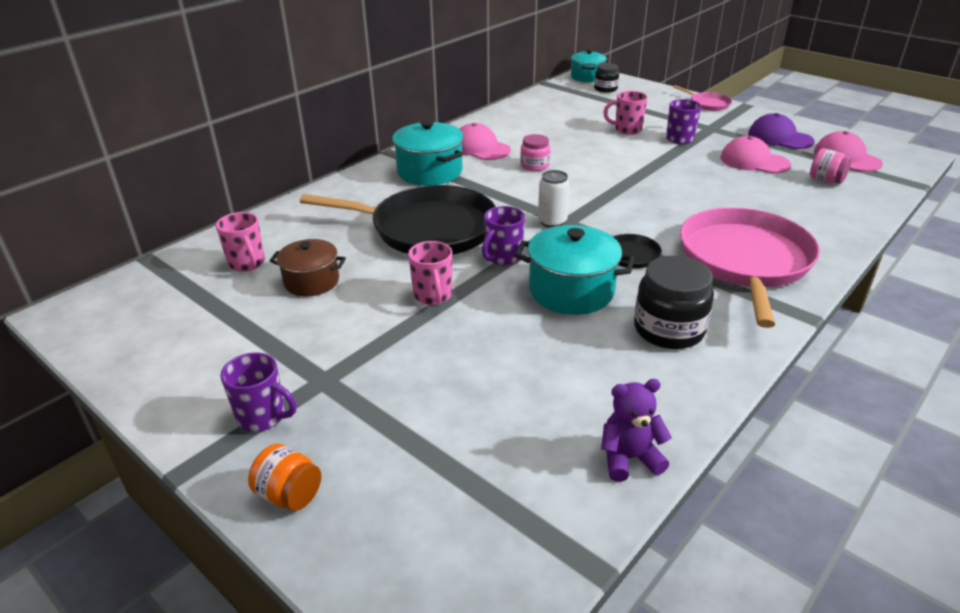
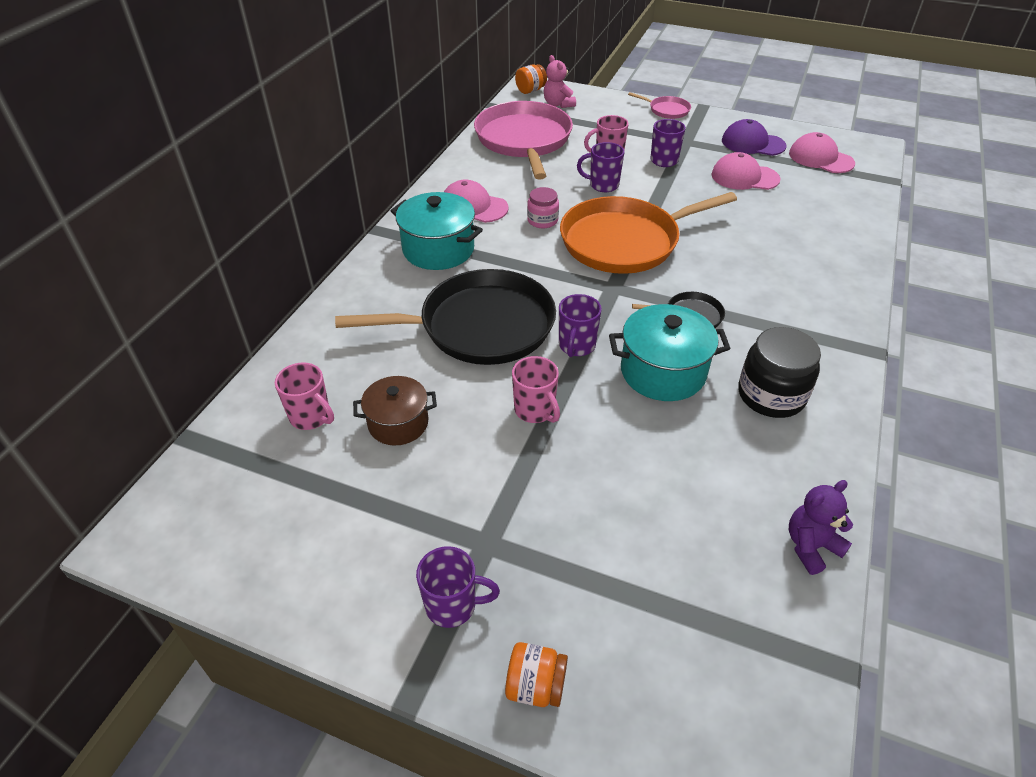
camera: 20 degrees left, 10 degrees up
(552, 222) = (599, 290): white can -> none
(587, 77) = (530, 90): turquoise pot -> orange jar
(601, 191) = (625, 241): none -> orange pan
(605, 89) = (558, 104): black jar -> pink teddy bear
(608, 149) = (603, 185): none -> purple mug
(745, 261) = (795, 300): pink pan -> pink pan (524, 140)
(826, 180) = (816, 189): pink jar -> none

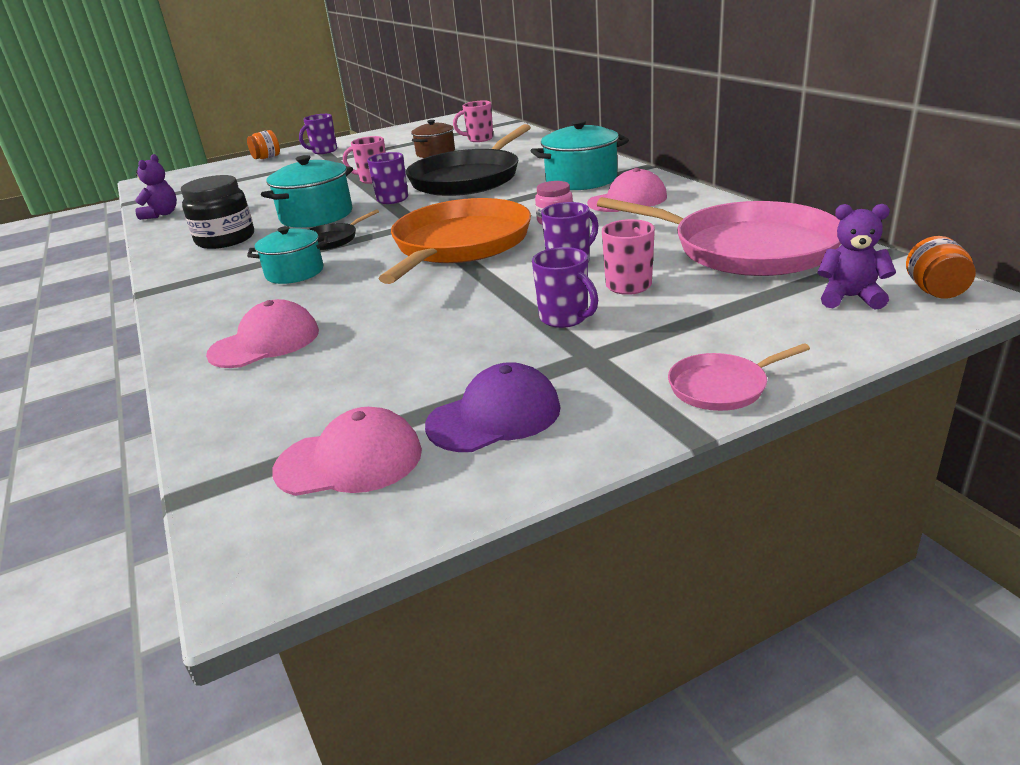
camera: 135 degrees right, 15 degrees down
(558, 104) = (850, 298): pink teddy bear -> purple teddy bear
(744, 177) = (432, 358): pink cap -> pink cap (265, 342)
(752, 291) = (295, 272): none -> turquoise pot

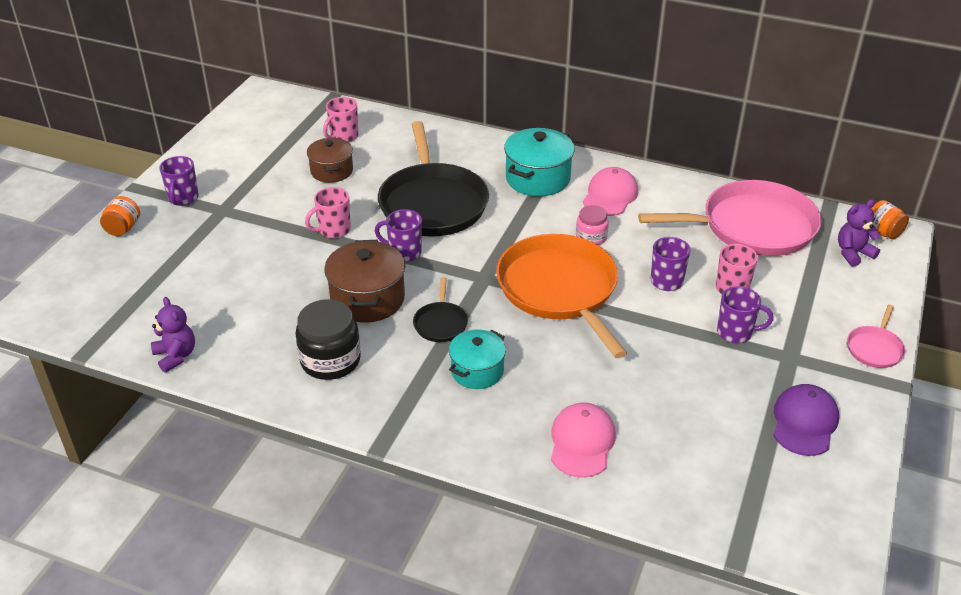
camera: 45 degrees left, 10 degrees up
(316, 216) = (367, 299): turquoise pot -> brown pot
(349, 461) = (781, 489): pink cap -> none

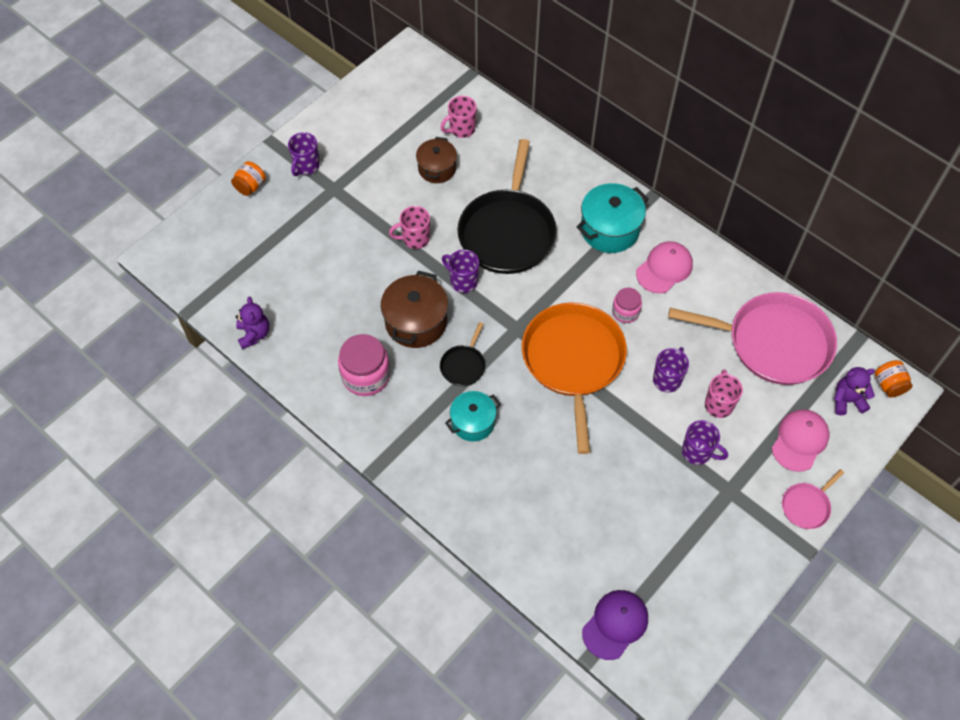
camera: 20 degrees right, 20 degrees up
(330, 360) = (366, 376): black jar -> pink jar
(582, 442) = (524, 516): pink cap -> pink cap (800, 440)
(804, 422) = (706, 557): purple cap -> purple cap (615, 624)

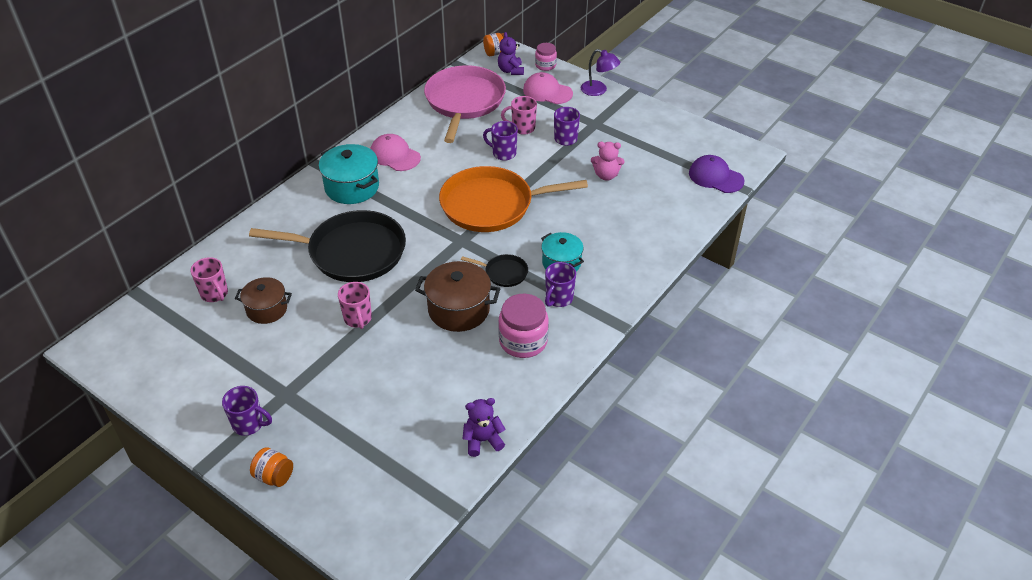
camera: 95 degrees left, 15 degrees down
(463, 281) = (410, 279): purple mug -> purple mug (558, 299)
(622, 490) = (606, 175): none -> pink teddy bear
(625, 312) = (440, 176): pink jar -> pink jar (545, 65)
(806, 506) = (598, 90): pink pan -> purple lamp

